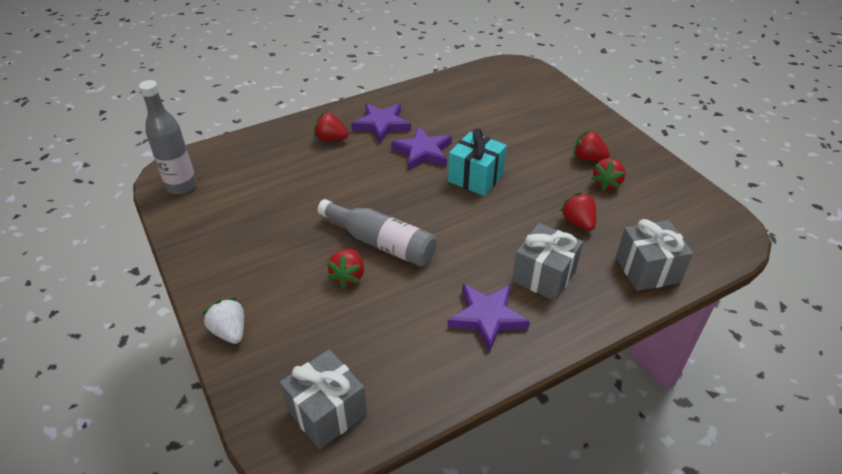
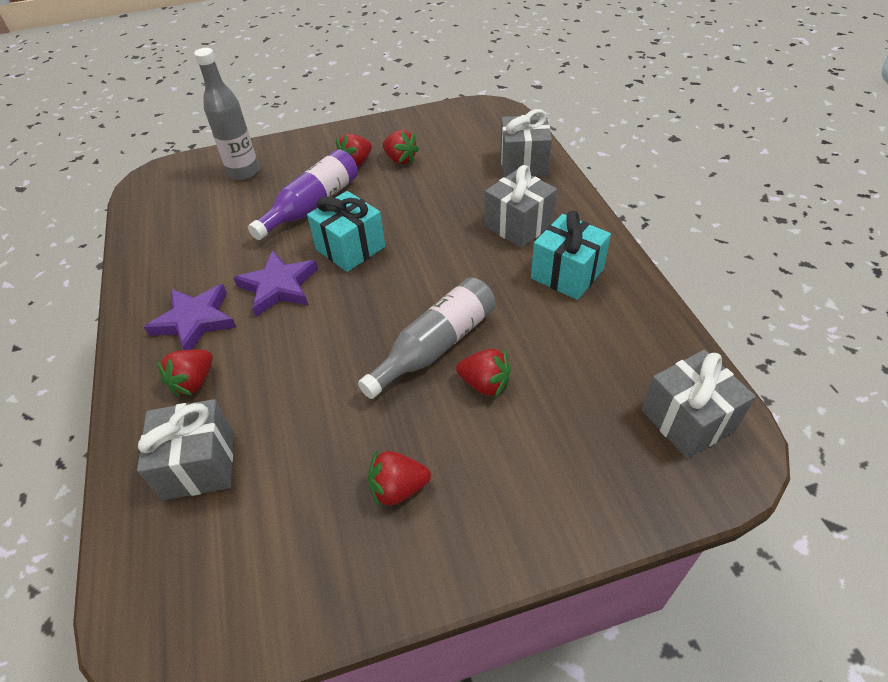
camera: 75 degrees left, 5 degrees up
(181, 186) = (206, 613): grey bottle -> grey bottle (244, 172)
(230, 331) = (561, 524): white strawberry -> none
(271, 158) = (199, 464): none -> grey gift
(487, 317) = (567, 274): purple star -> turquoise gift
(519, 147) = (312, 205): none -> purple bottle
(578, 222) = (450, 189): red strawberry -> red strawberry (398, 488)

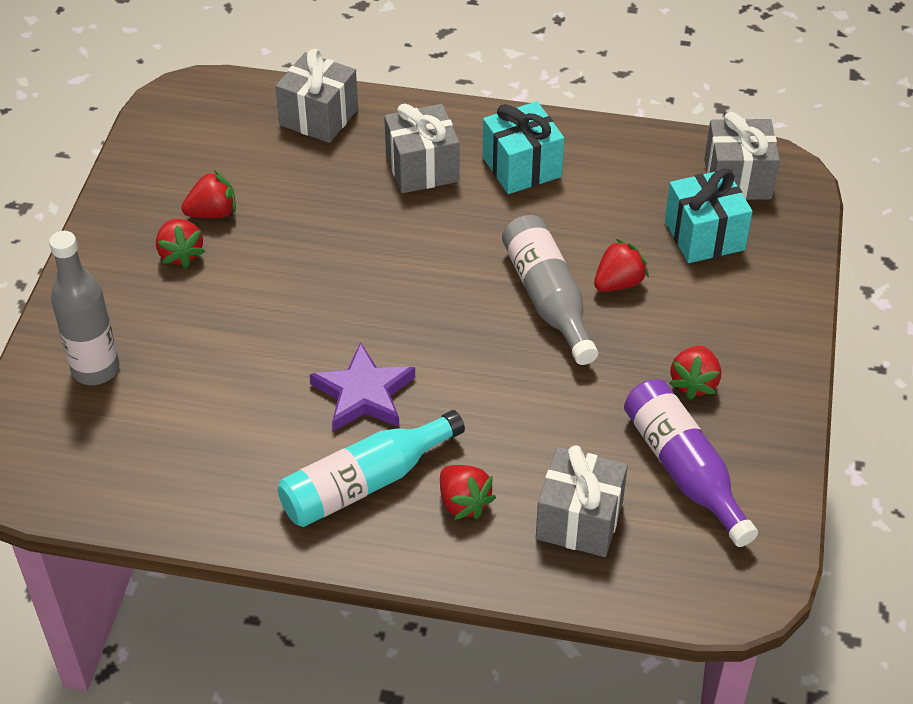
camera: 65 degrees left, 0 degrees up
(195, 321) = (365, 483): purple star -> turquoise bottle
(312, 205) = (234, 322): purple bottle -> purple bottle (684, 470)
(350, 248) = (347, 313): turquoise gift -> turquoise gift (704, 235)

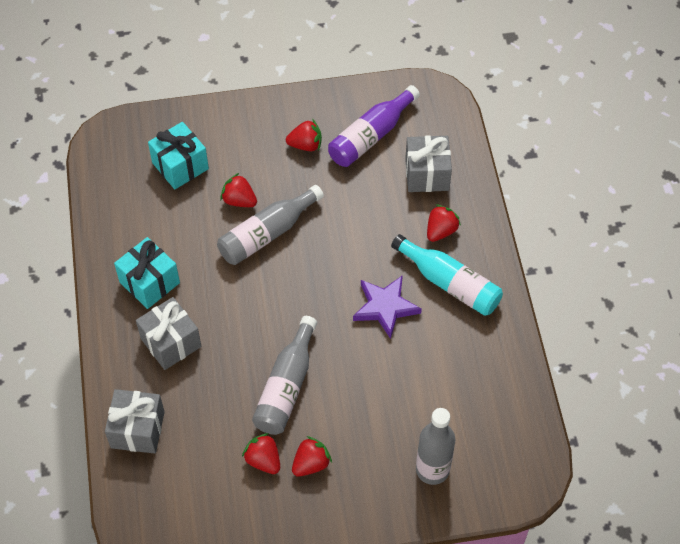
camera: 110 degrees left, 10 degrees up
(300, 259) = (286, 386): none -> grey bottle
(737, 179) = (120, 159): grey gift -> none

